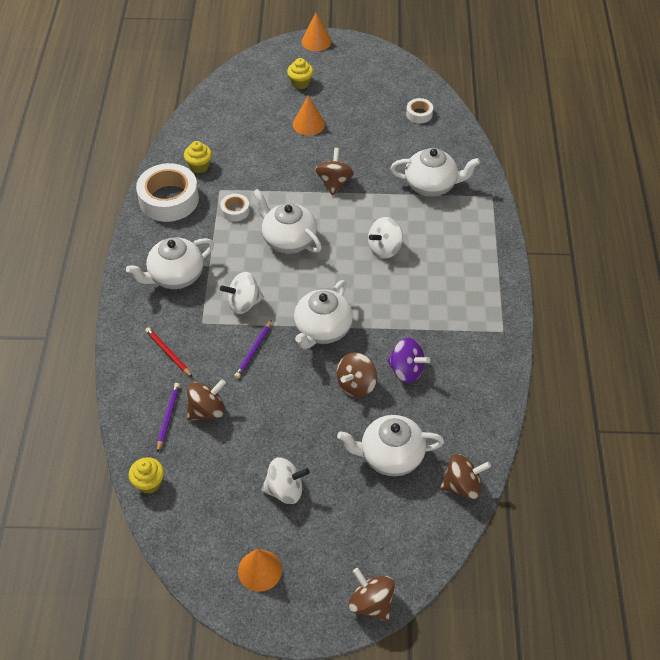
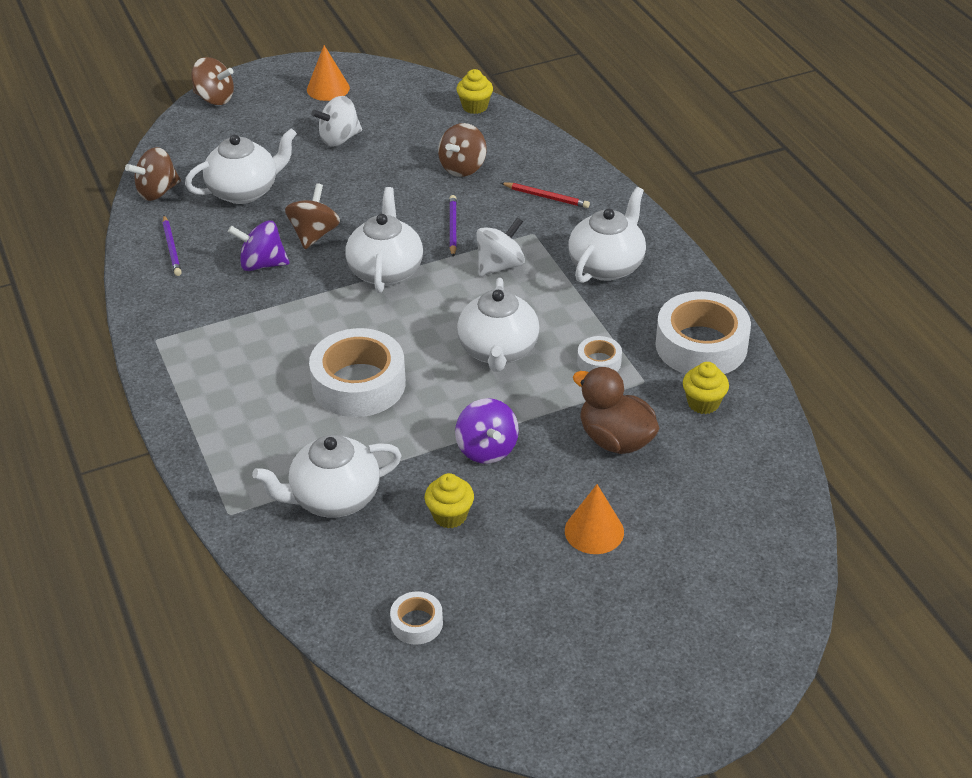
camera: 155 degrees right, 10 degrees down
(168, 417) = (499, 152): purple pencil -> purple pencil (172, 248)
(262, 163) = (615, 440): none -> brown duck
(288, 240) = (498, 351): white teapot -> white teapot turned 75 degrees clockwise
(300, 83) = (666, 606): yellow cupcake -> yellow cupcake (450, 515)
(316, 41) = (709, 717): orange cone -> none
(334, 183) = (486, 449): brown spinning top -> purple spinning top
(384, 248) = (358, 384): white spinning top -> white tape

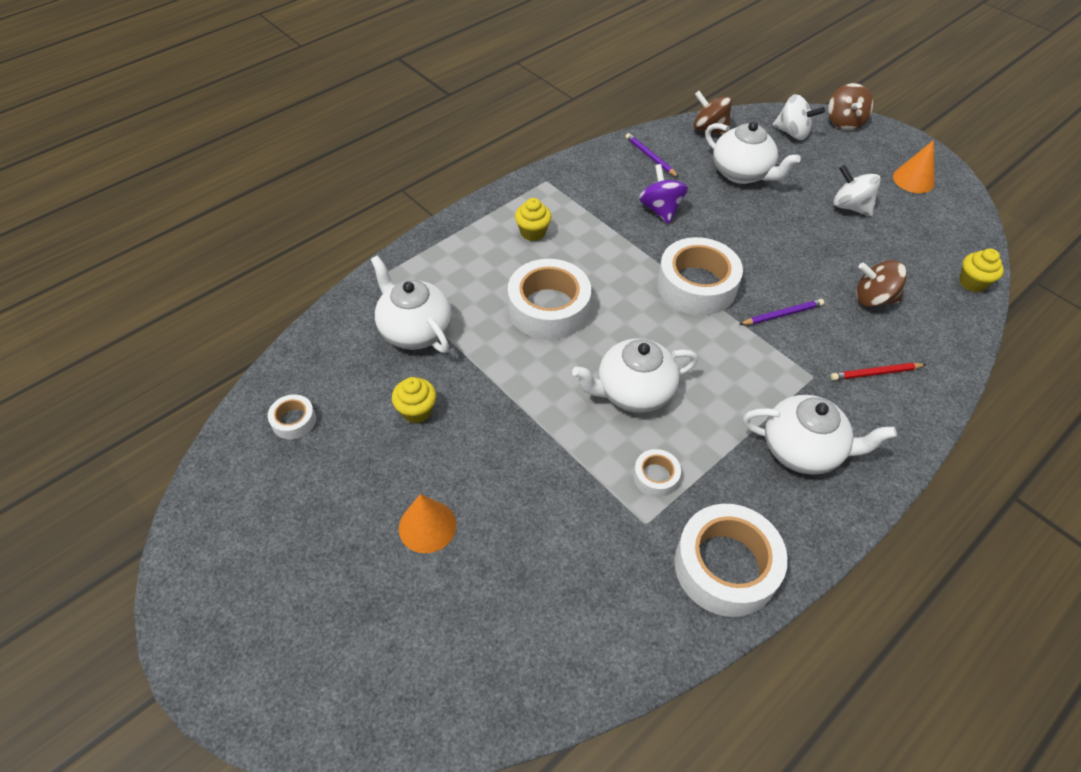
camera: 70 degrees right, 10 degrees up
(172, 248) = (650, 157): purple pencil -> purple pencil turned 90 degrees clockwise
(314, 234) = (715, 228): brown spinning top -> none
(385, 270) = (696, 285): white teapot -> white tape
(486, 449) = (504, 416): purple spinning top -> none
(500, 266) = (750, 363): white spinning top -> white spinning top (792, 133)
(546, 197) = (875, 373): red pencil -> red pencil turned 75 degrees clockwise
(615, 440) = (553, 516): brown duck -> none
(703, 403) = (637, 587): yellow cupcake -> yellow cupcake (533, 232)

